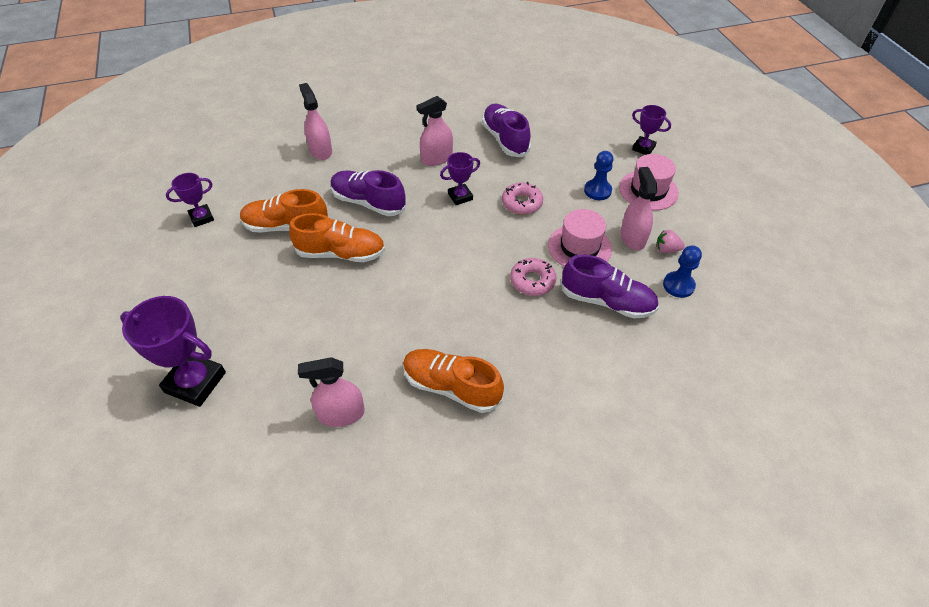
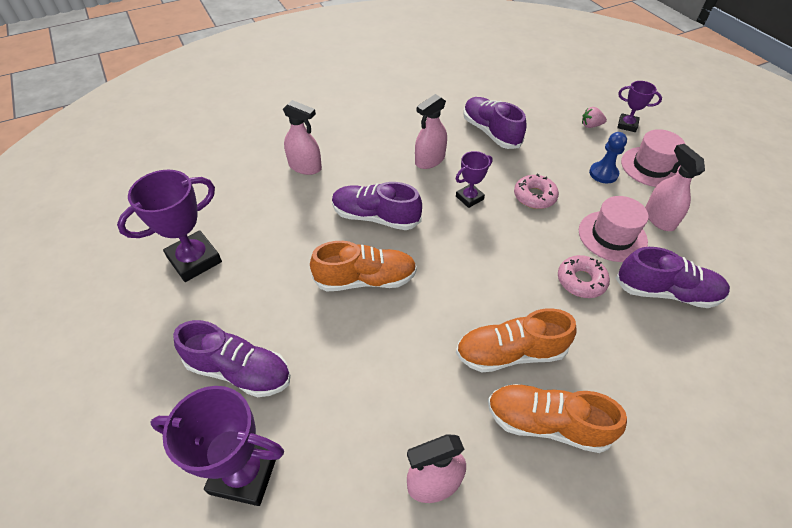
camera: 10 degrees left, 0 degrees up
(201, 218) = (194, 260): purple trophy -> purple trophy, size x1.78
(213, 309) = (239, 371): none -> purple shoe
(286, 226) = (294, 257): orange shoe -> orange shoe (510, 353)
(320, 150) = (305, 167): pink spray bottle -> pink spray bottle turned 150 degrees clockwise
(666, 249) = (698, 226): pink strawberry -> pink strawberry (591, 125)
(678, 285) = (727, 263): blue pawn -> none

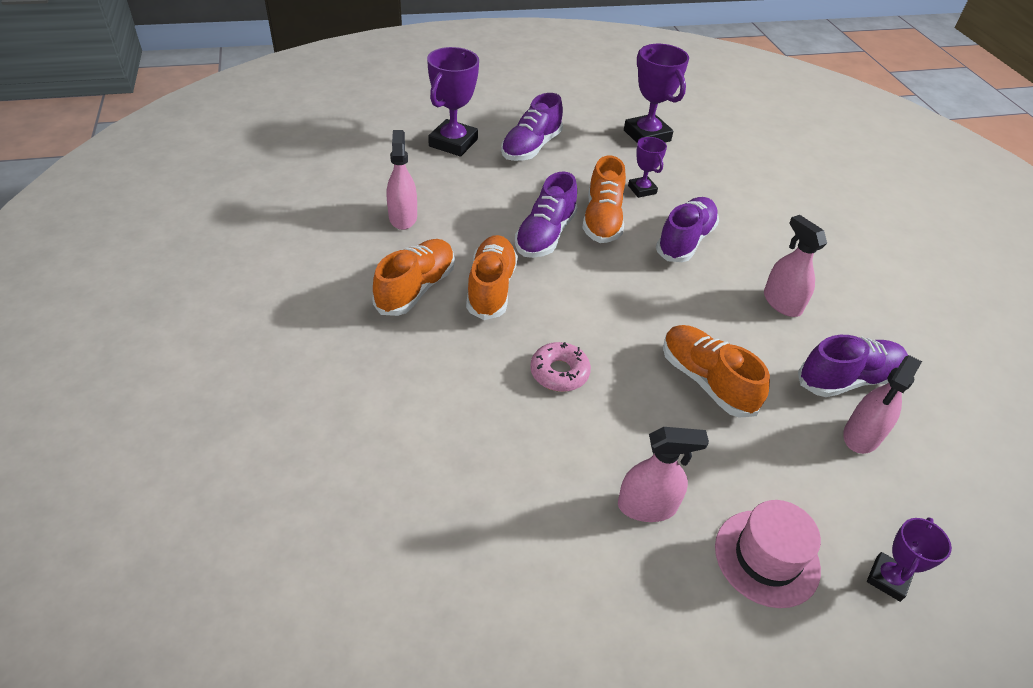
camera: 100 degrees right, 5 degrees down
(305, 167) = (769, 207): pink spray bottle -> pink spray bottle (861, 435)
(469, 198) = (709, 319): purple trophy -> purple trophy (642, 190)
(534, 196) = (706, 381): pink donut -> orange shoe
(591, 125) = (879, 518): pink strawberry -> none
(603, 173) = (750, 480): blue pawn -> none
(612, 236) = (622, 433): pink hat -> none
(666, 292) = (521, 446): purple shoe -> purple shoe (545, 235)

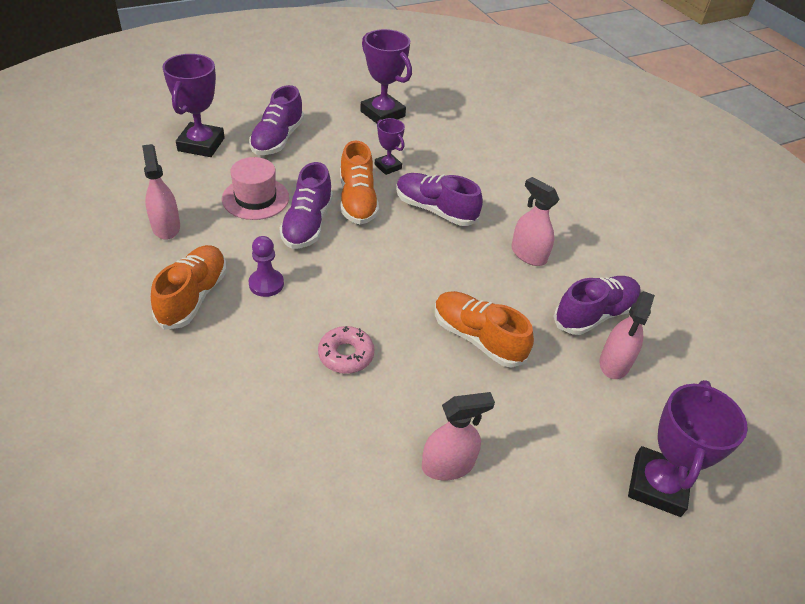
camera: 15 degrees left, 0 degrees up
(491, 288) = (266, 284): orange shoe -> purple pawn
(685, 241) = (435, 210): purple shoe -> purple shoe turned 75 degrees counterclockwise
(766, 557) = (557, 489): pink hat -> pink hat (255, 198)
(888, 579) = (657, 485): purple trophy -> purple trophy, size x1.78

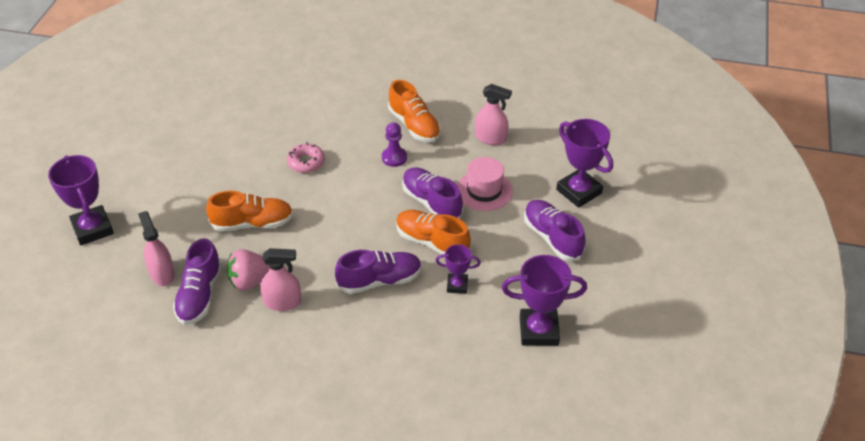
camera: 135 degrees right, 0 degrees up
(448, 465) = (202, 161): pink spray bottle -> none
(537, 290) = (250, 281): none -> pink strawberry

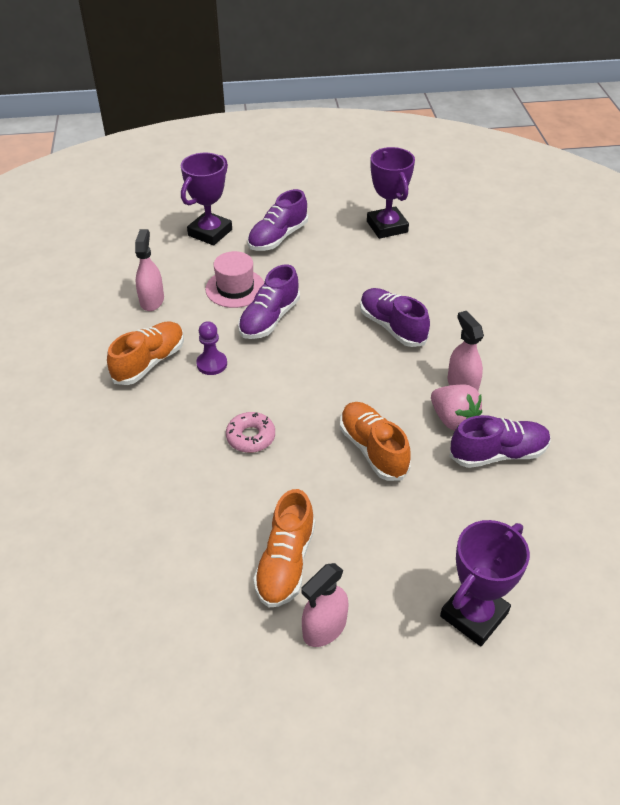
camera: 110 degrees left, 0 degrees up
(162, 274) = (493, 501): pink spray bottle -> pink spray bottle (324, 628)
(432, 242) = (323, 306): orange shoe -> orange shoe (285, 563)
(457, 285) = (367, 279): purple trophy -> none

